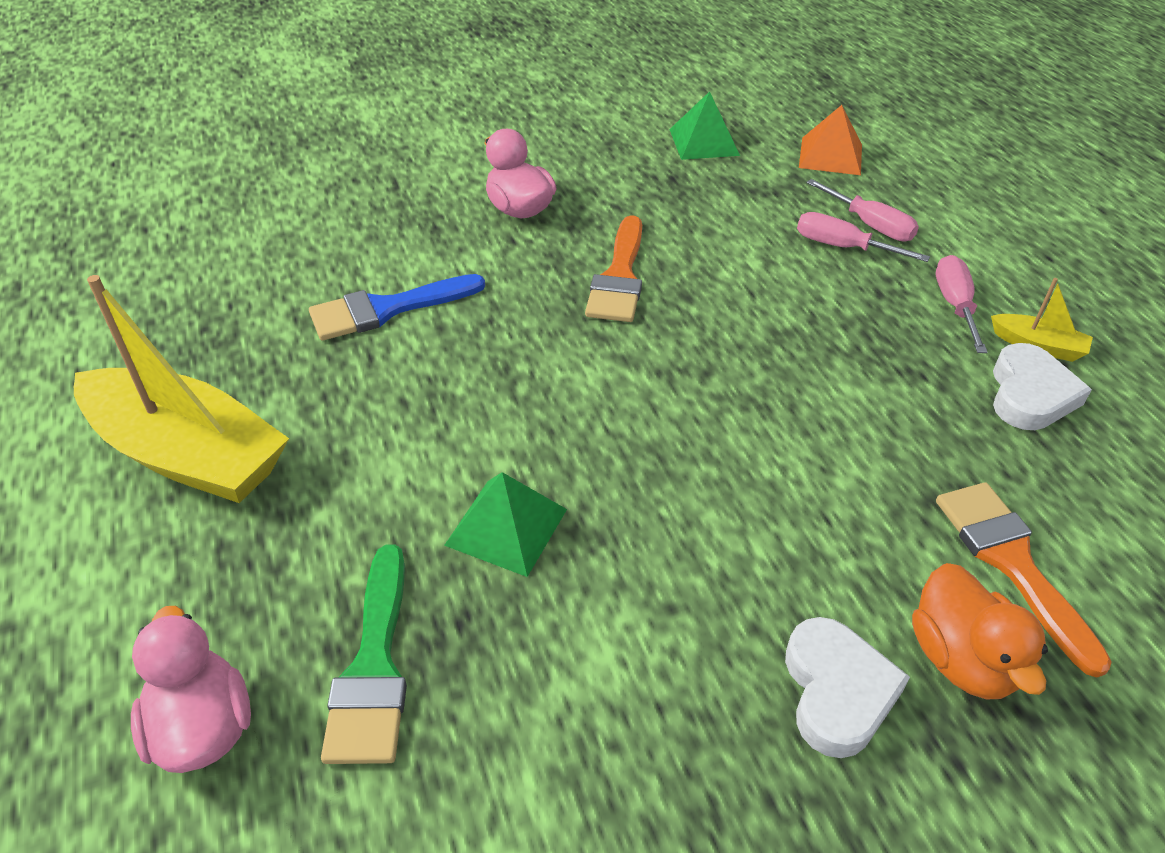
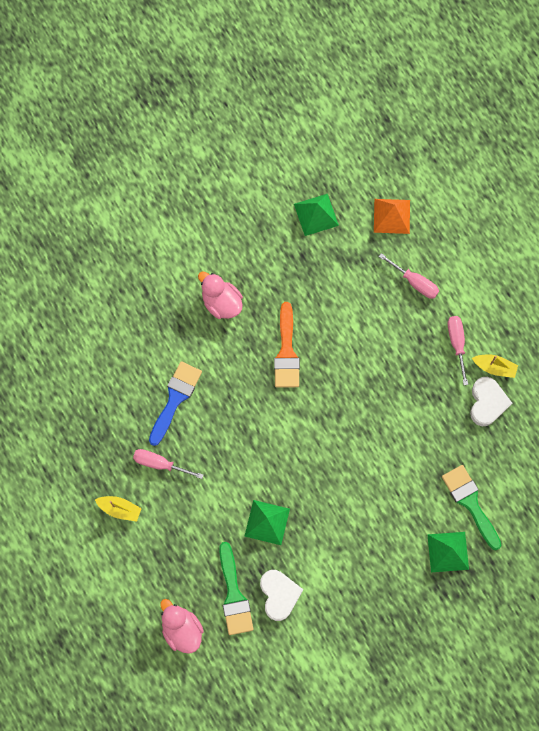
camera: 10 degrees left, 30 degrees up
(188, 455) = (119, 509): yellow boat -> yellow boat, size x0.43
(387, 309) = (175, 398): blue brush -> blue brush turned 150 degrees clockwise
(837, 691) = (403, 573): white heart -> white heart (279, 595)
(843, 247) = (400, 305): pink screwdriver -> pink screwdriver (160, 464)
(961, 659) = (448, 551): orange duck -> green pyramid
(1012, 563) = (470, 503): orange brush -> green brush

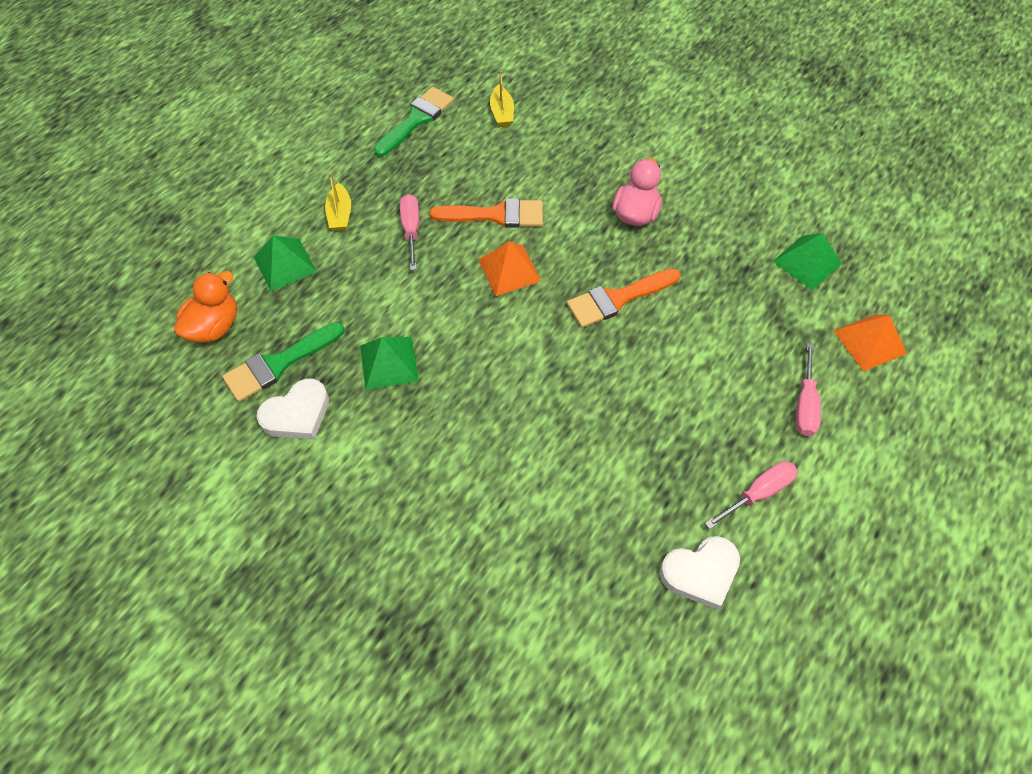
camera: 65 degrees right, 15 degrees down
(175, 398) = (496, 215): blue brush -> orange brush
(182, 629) = (215, 326): pink duck -> orange duck
(228, 411) = (509, 270): none -> orange pyramid
(448, 551) = (447, 611): green pyramid -> green pyramid (285, 264)
(470, 503) = (537, 613): green brush -> green brush (416, 120)
(494, 367) = (758, 561): yellow boat -> yellow boat (502, 113)

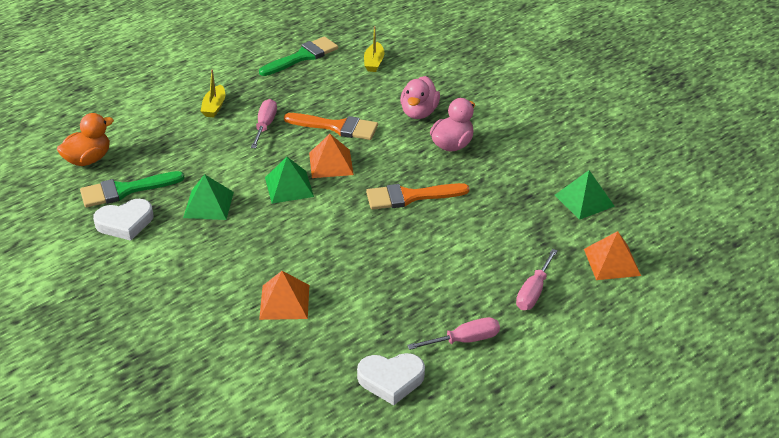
camera: 15 degrees right, 20 degrees down
(285, 264) = (158, 131): green pyramid -> green pyramid (289, 187)
(534, 488) = (284, 301): none -> orange pyramid
(580, 175) = (419, 113): none -> pink duck

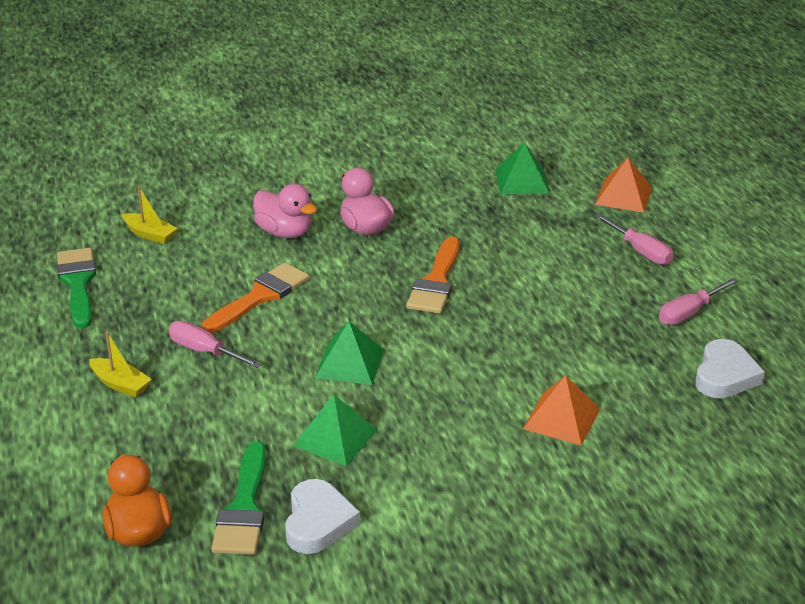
camera: 65 degrees left, 5 degrees down
(331, 163) = (329, 320): orange pyramid -> none
(464, 340) = (689, 313): pink screwdriver -> pink screwdriver turned 135 degrees counterclockwise

